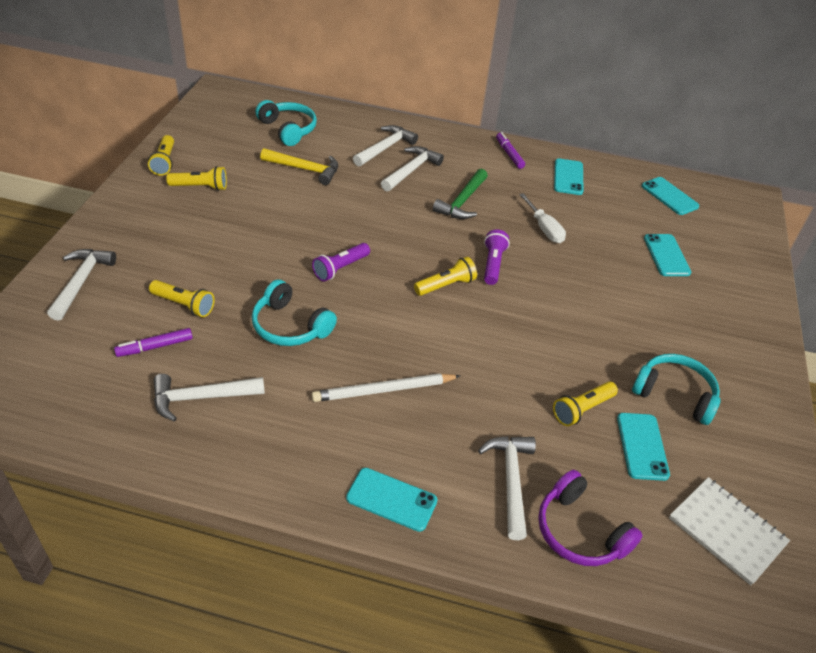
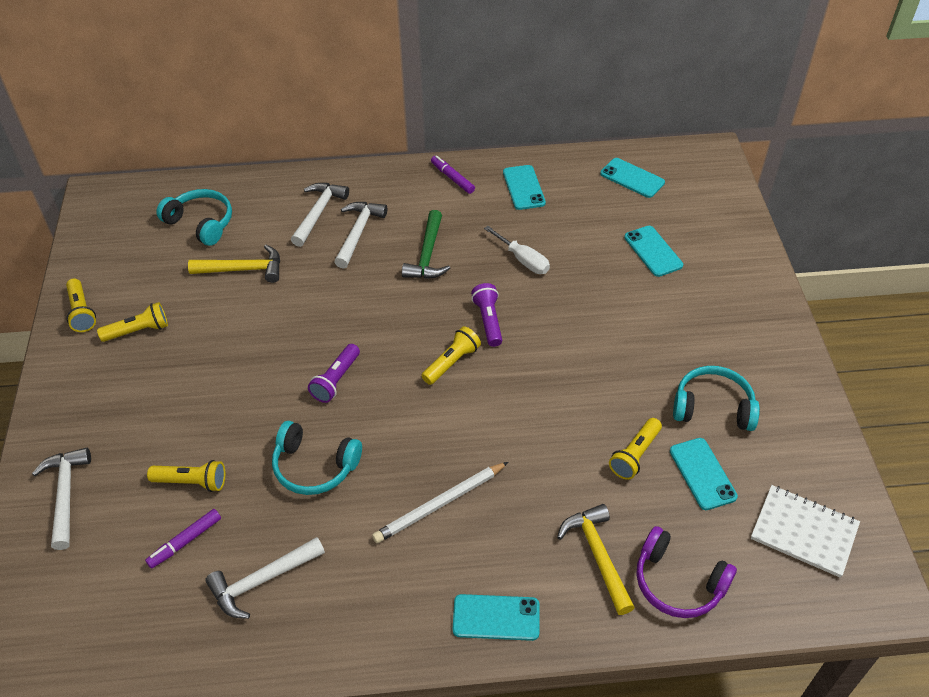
camera: 15 degrees left, 5 degrees up
(510, 480) = (597, 555): white hammer -> yellow hammer

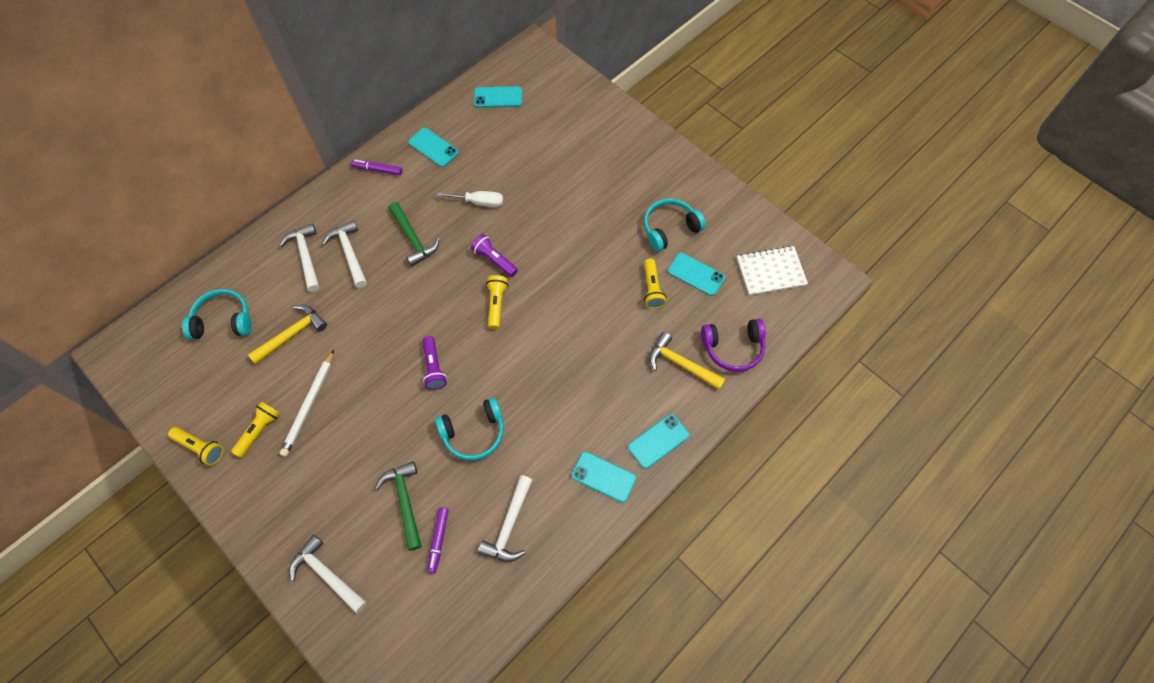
camera: 40 degrees left, 15 degrees up
(192, 482) = (405, 501): yellow flashlight -> green hammer
(440, 504) = (570, 400): white pencil -> white pencil (309, 405)
(653, 251) = (554, 144): turquoise phone -> turquoise phone (603, 477)

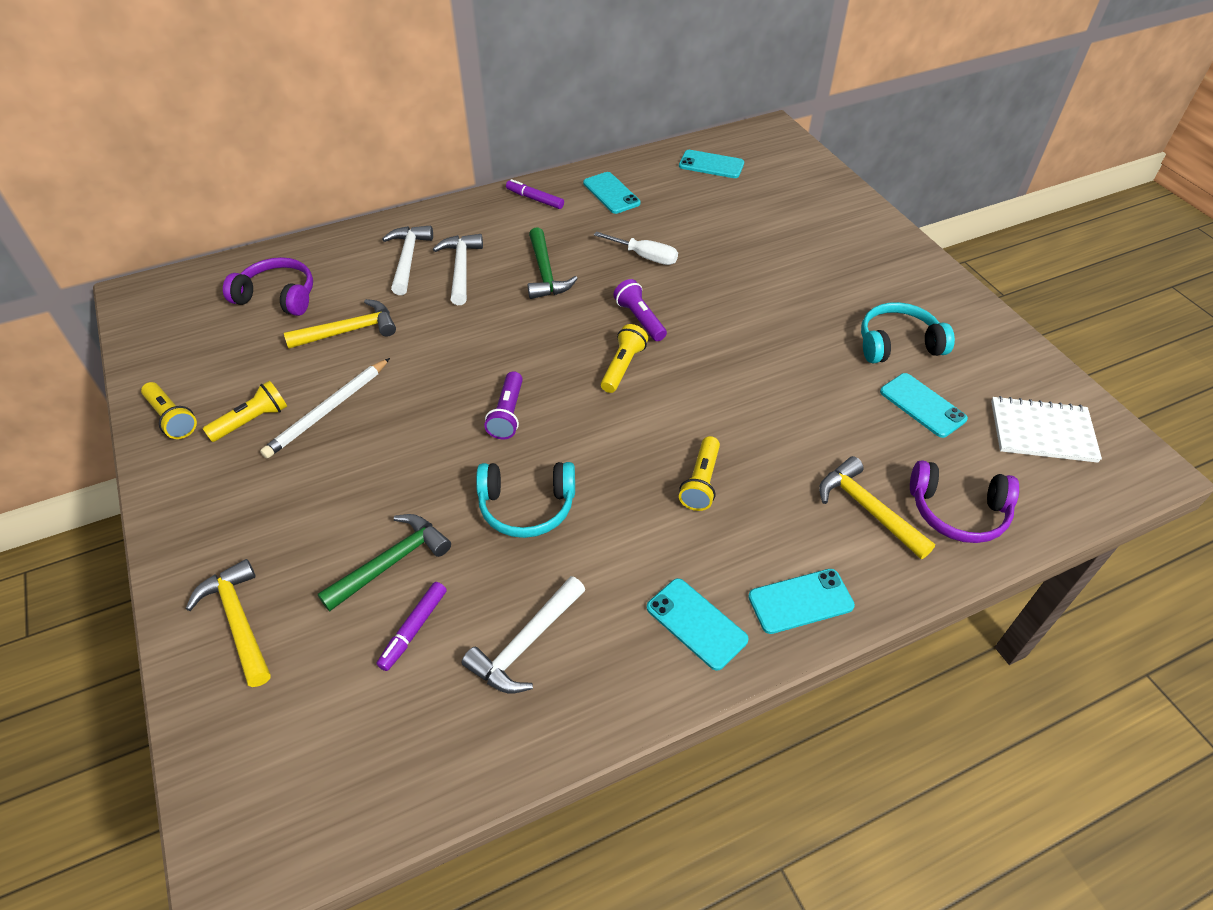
camera: 20 degrees right, 15 degrees down
(223, 320) = (278, 296): turquoise headphones -> purple headphones
(327, 574) = (238, 621): white hammer -> yellow hammer
(405, 501) = (391, 562): green hammer -> green hammer turned 45 degrees clockwise
(652, 289) = (851, 406): yellow flashlight -> yellow flashlight (701, 482)

